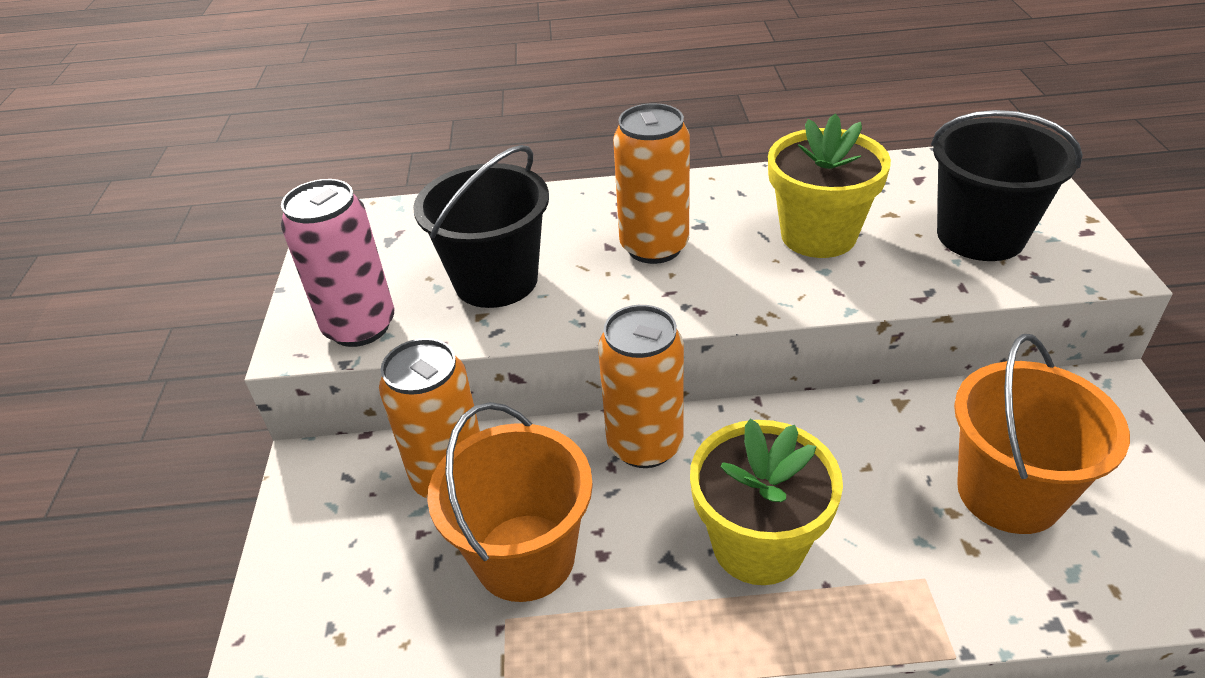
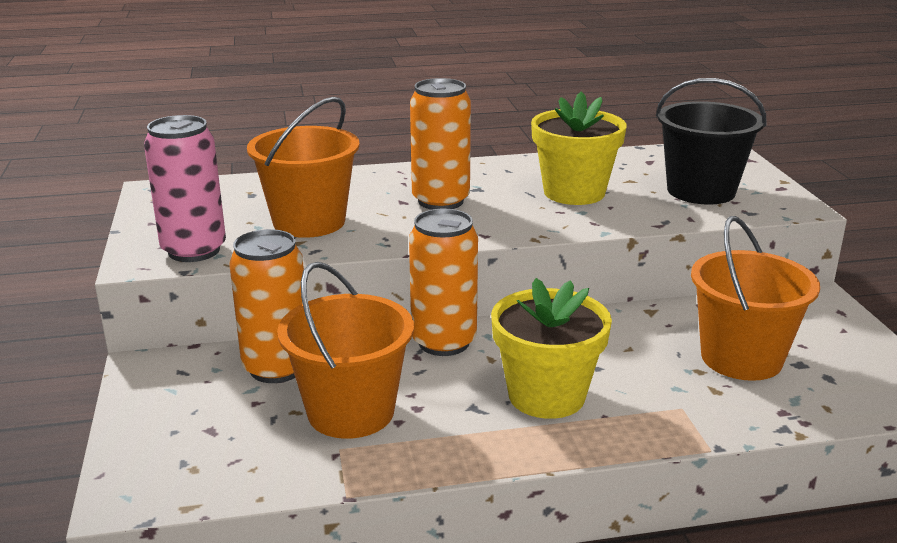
camera: 10 degrees left, 15 degrees down
(496, 280) = (309, 222): black bucket -> orange bucket

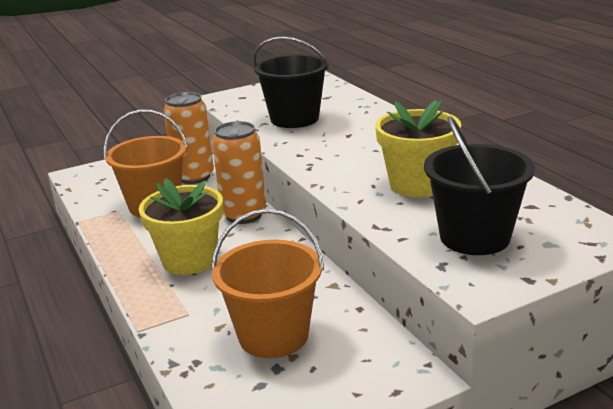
camera: 75 degrees right, 0 degrees up
(194, 250) = (238, 104): pink can -> none
(309, 222) = (294, 119): orange bucket -> black bucket
(441, 201) = (358, 145): orange can -> none

